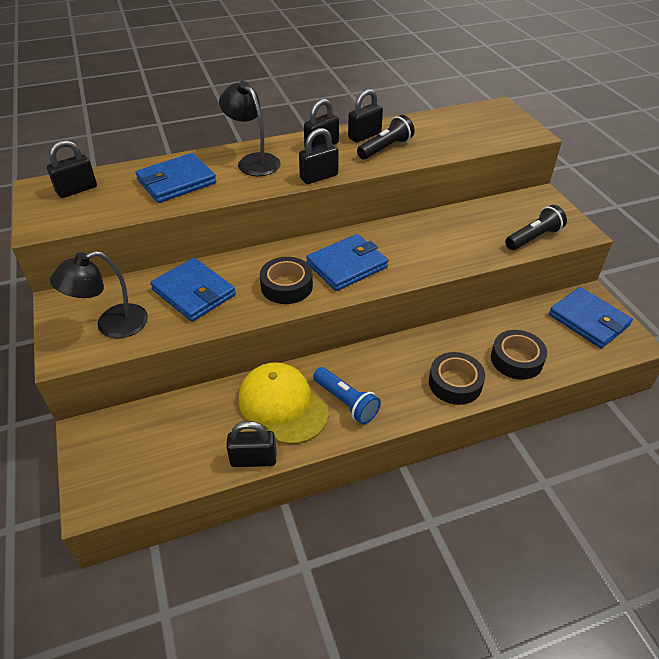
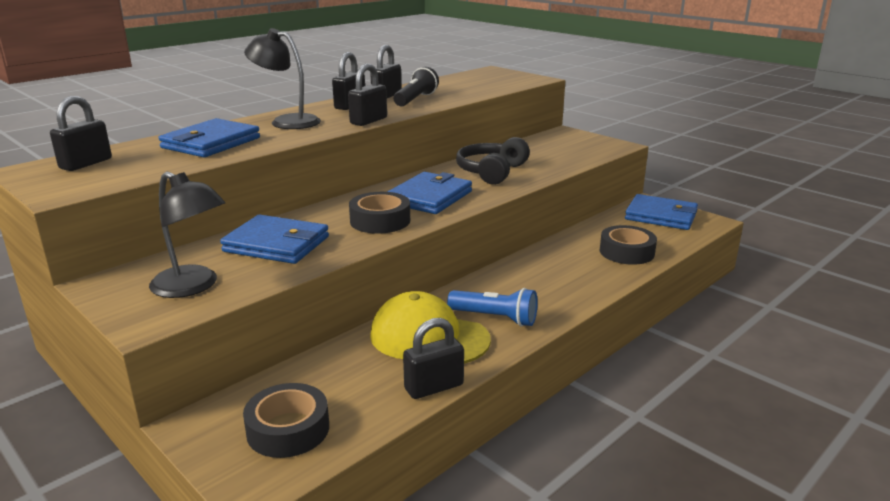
camera: 25 degrees left, 20 degrees down
(111, 325) = (193, 287): black lamp -> black lamp turned 90 degrees counterclockwise
(425, 243) = (491, 172): none -> black headphones
(455, 383) = (588, 279): black tape -> black tape (288, 429)
(533, 238) = (583, 154): black flashlight -> none

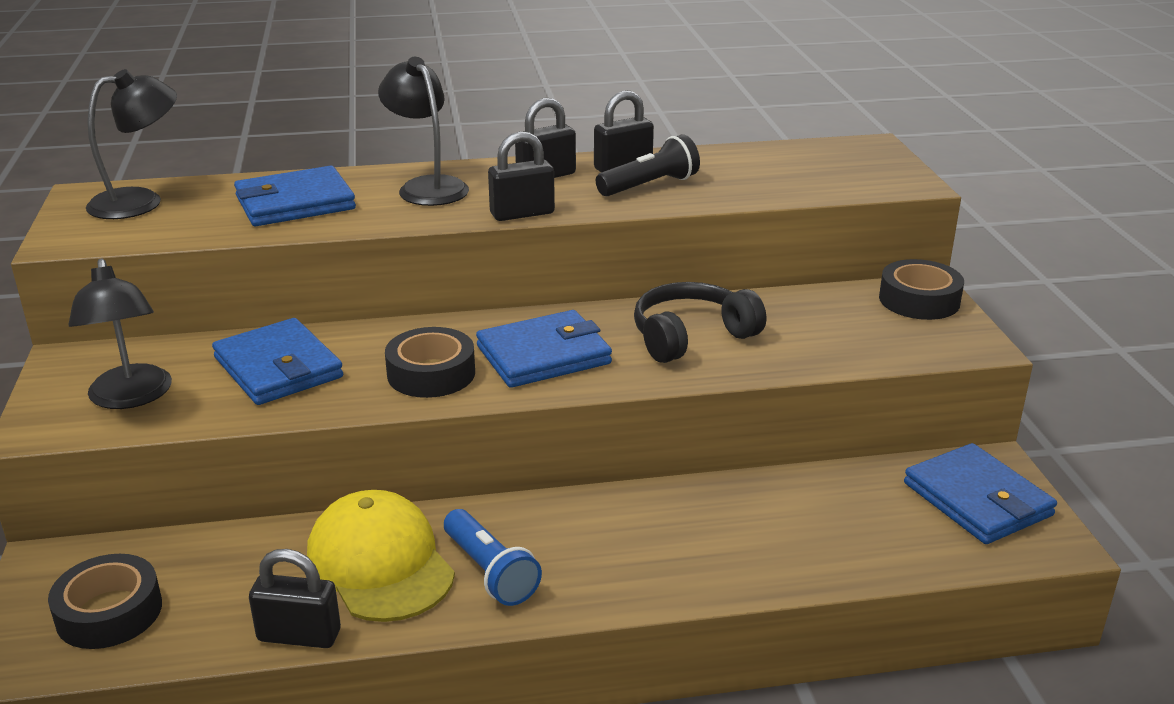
camera: 35 degrees right, 5 degrees up
(86, 164) = (140, 201): black padlock -> black lamp
(626, 252) = (819, 544): black tape -> black tape (919, 300)

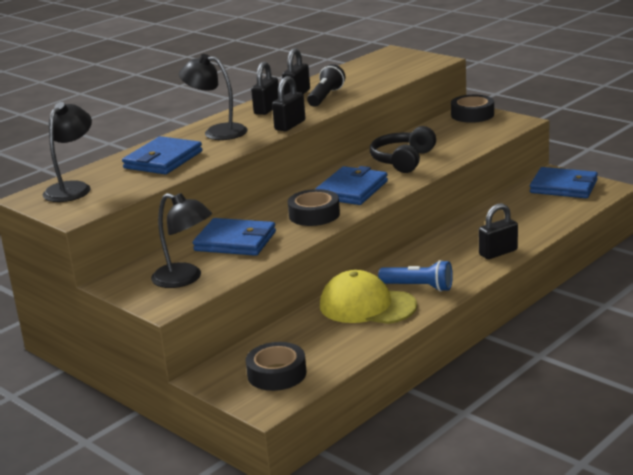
camera: 35 degrees left, 5 degrees down
(299, 635) = (377, 339): black padlock -> black padlock (498, 252)

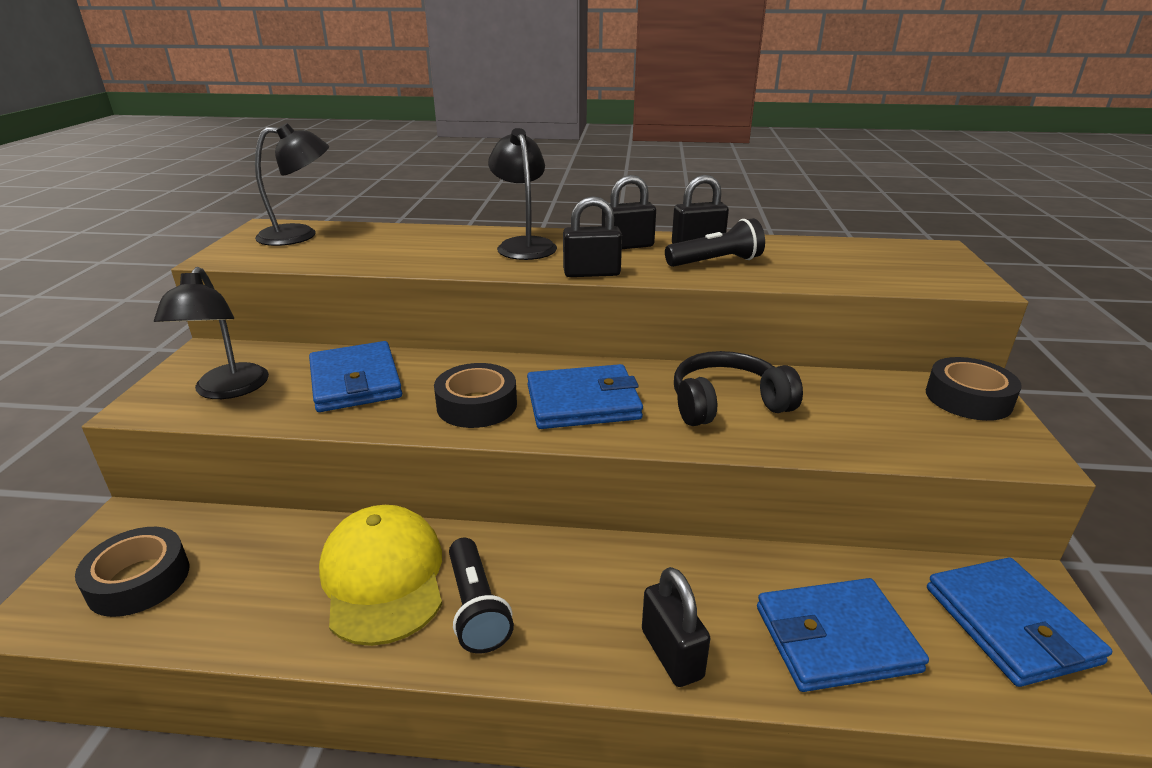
camera: 50 degrees right, 5 degrees up
(163, 160) = (412, 247): blue wallet -> blue wallet (836, 639)
(419, 287) = (476, 608): blue flashlight -> black flashlight
(498, 252) = (672, 654): black padlock -> black padlock turned 45 degrees clockwise

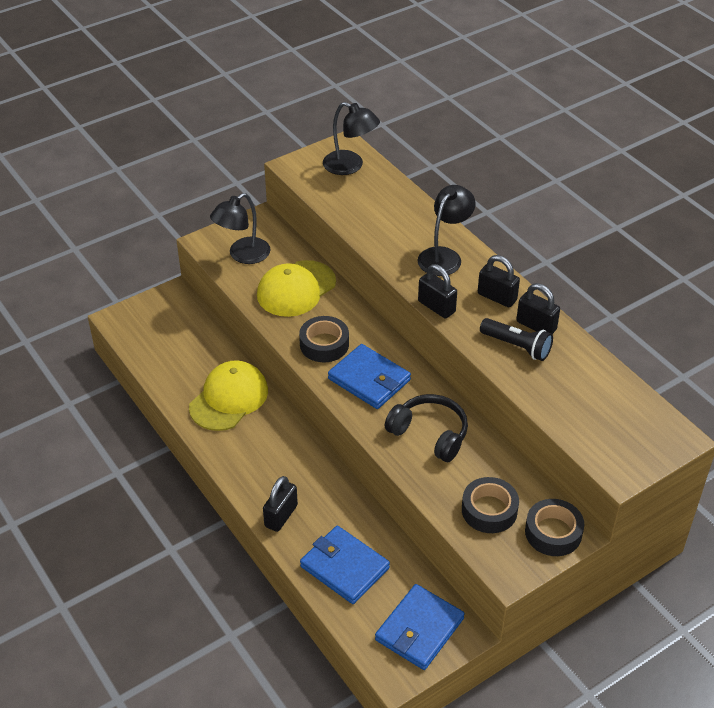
camera: 50 degrees right, 15 degrees up
(139, 580) = (155, 330): black tape -> black tape (489, 510)
(355, 381) = (296, 289): blue wallet -> yellow cap
(476, 608) = (243, 439): black flashlight -> none

